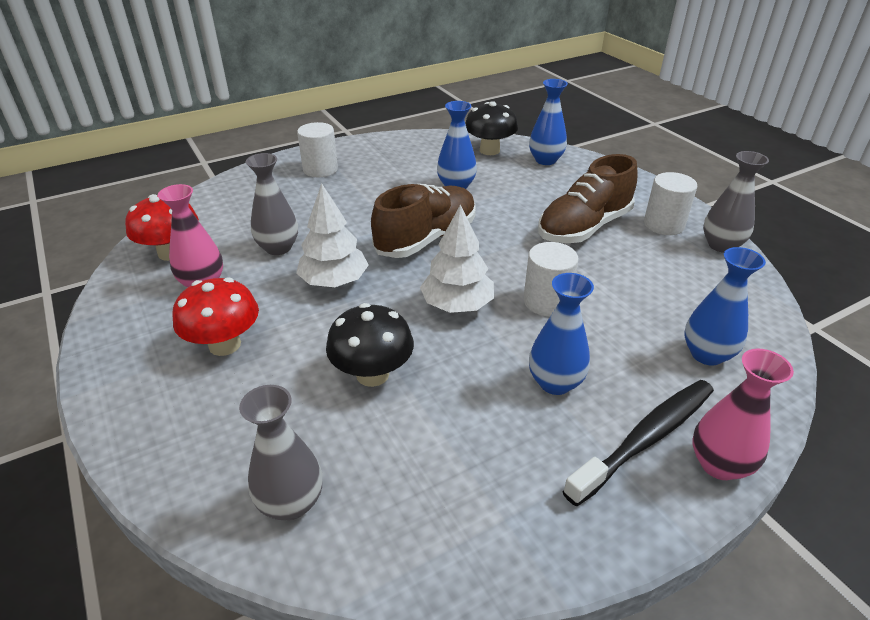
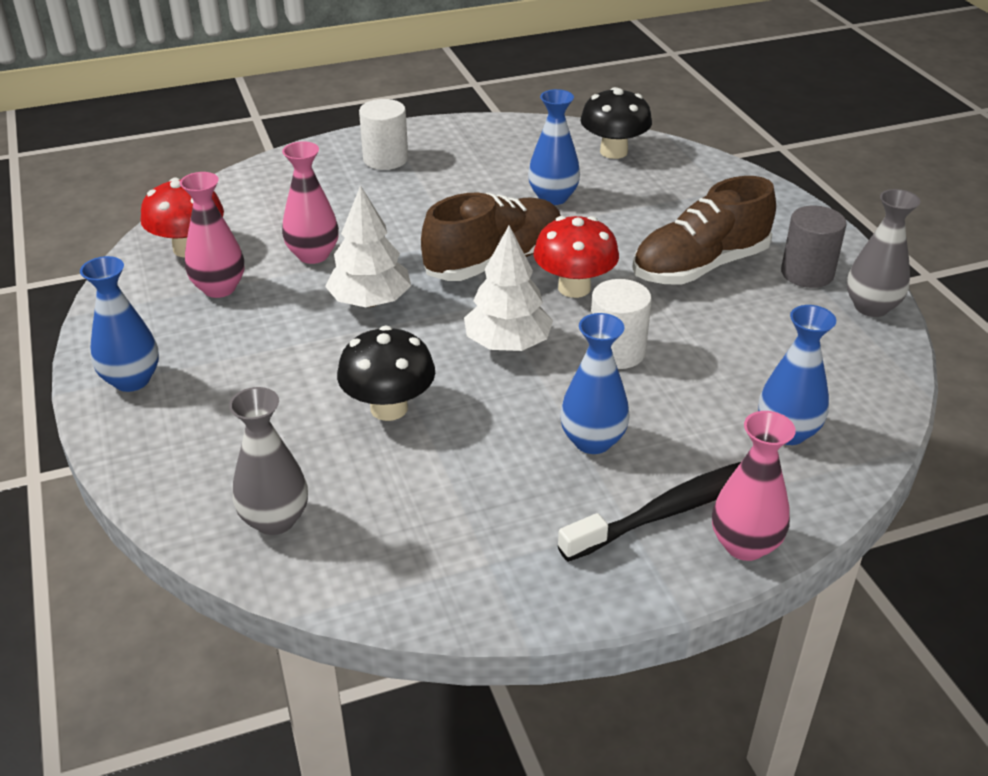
camera: 10 degrees right, 0 degrees up
(225, 344) = (233, 358): red mushroom -> red mushroom (574, 288)
(278, 248) = (313, 255): grey vase -> pink vase
(545, 160) = (684, 172): blue vase -> blue vase (132, 380)
(663, 225) = (807, 273): white cylinder -> grey cylinder

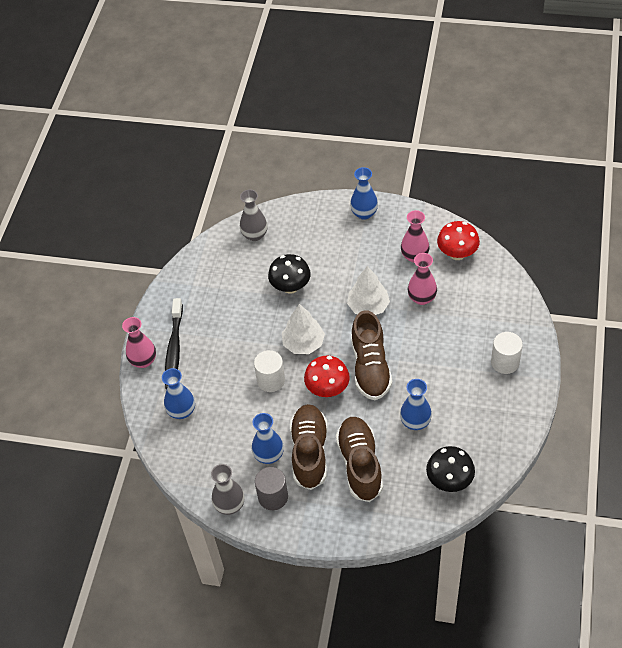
camera: 125 degrees right, 15 degrees up
(592, 441) = (225, 343): blue vase -> blue vase (269, 455)
(668, 220) = (360, 464): none -> brown shoe

